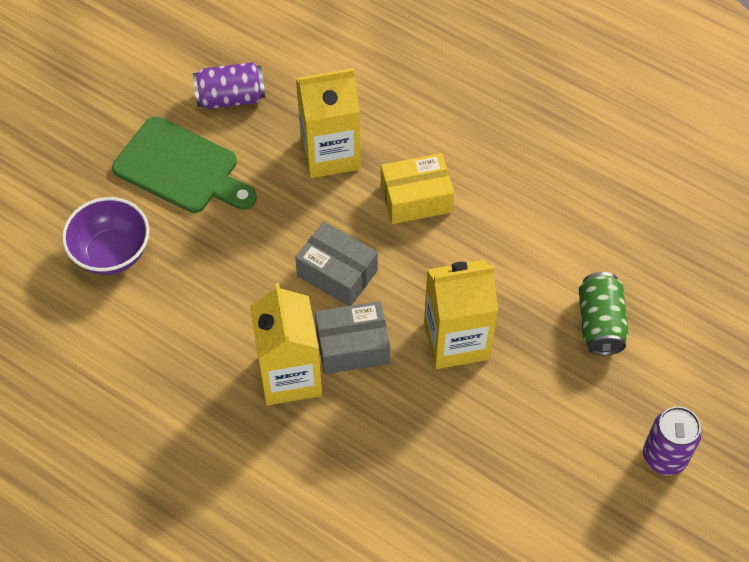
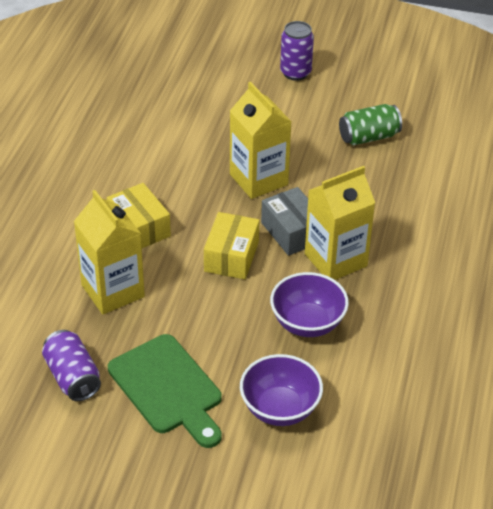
camera: 110 degrees left, 15 degrees down
(181, 168) = (168, 388): green cutting board -> green cutting board turned 135 degrees clockwise
(209, 314) = (307, 323): none -> purple bowl
(337, 273) = (231, 256): grey box -> yellow box
(600, 323) = (209, 114): green can -> green can (368, 137)

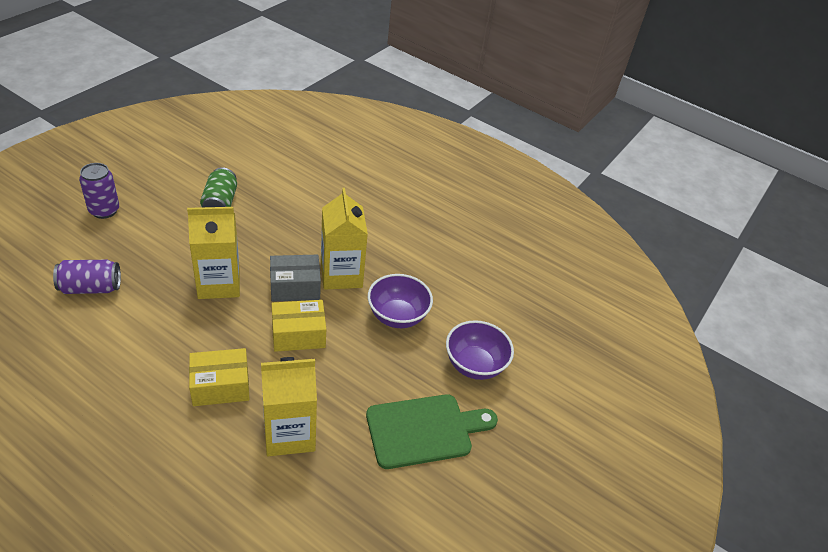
camera: 75 degrees left, 0 degrees up
(72, 377) = (380, 500): purple can -> purple can (91, 288)
(231, 256) = (298, 334): yellow box -> yellow box turned 45 degrees counterclockwise

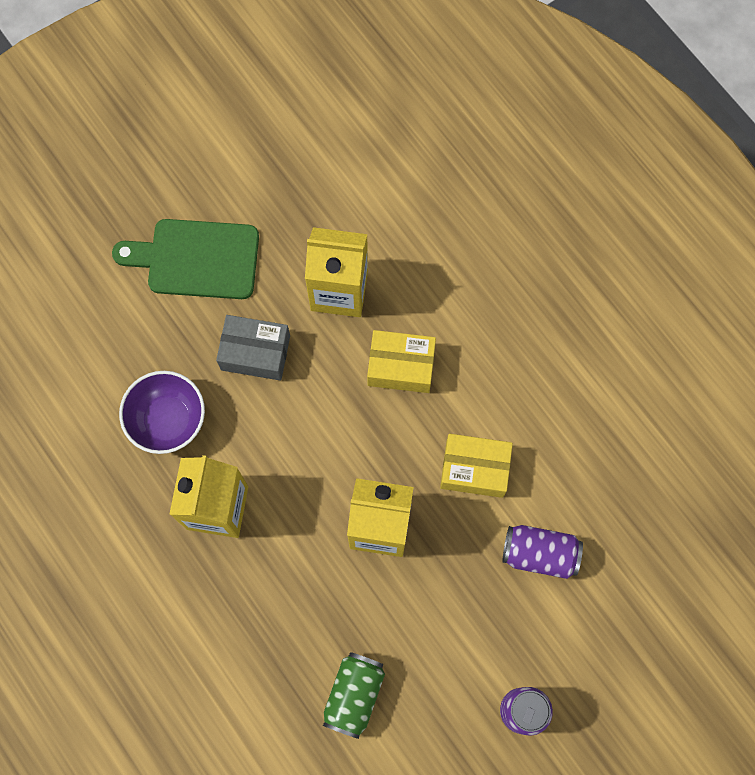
camera: 155 degrees left, 30 degrees up
(295, 287) = (284, 498): grey box -> grey box (255, 353)
(298, 334) = (298, 419): yellow box -> yellow box (474, 469)
(474, 365) = (104, 326): purple bowl -> none

